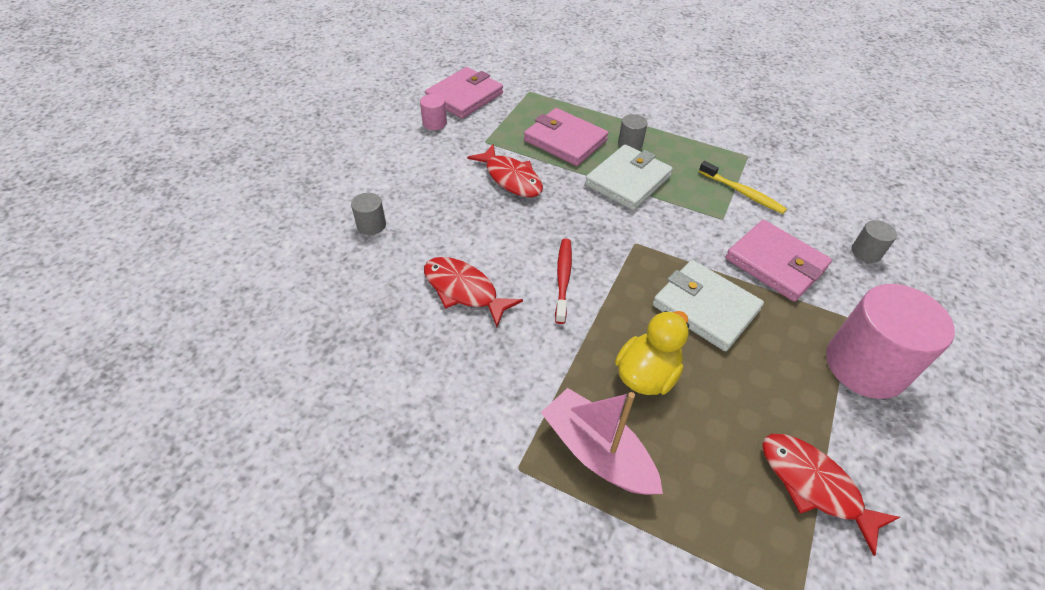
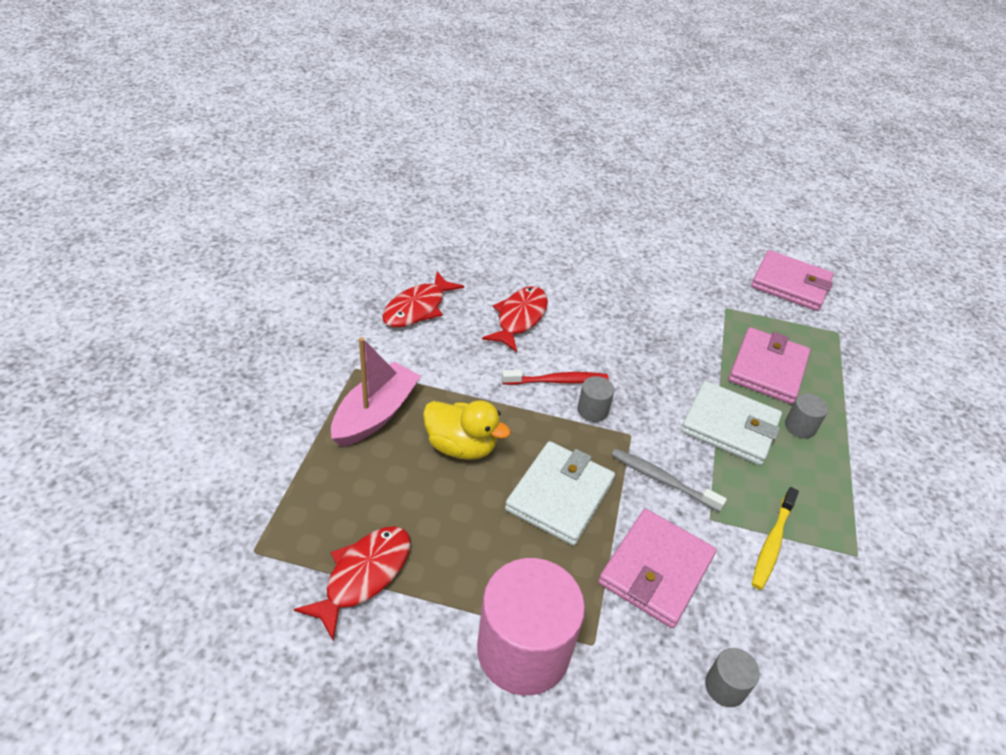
camera: 75 degrees right, 5 degrees down
(371, 225) = (572, 255): grey cylinder -> grey cylinder (592, 410)
(434, 123) = (731, 270): pink cylinder -> none
(511, 178) = (679, 332): red fish -> red fish (418, 308)
(685, 236) = (662, 480): none -> grey toothbrush

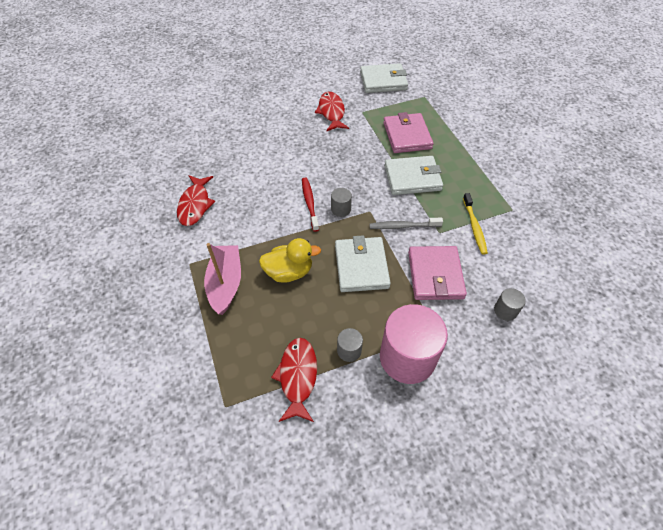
camera: 30 degrees left, 10 degrees up
(519, 318) = (259, 178): red fish -> red fish (331, 112)
(557, 381) = (309, 203): red toothbrush -> red toothbrush turned 60 degrees counterclockwise
(790, 284) = (383, 81): pink wallet -> white wallet
(800, 427) = (443, 159): grey cylinder -> grey cylinder (349, 350)

